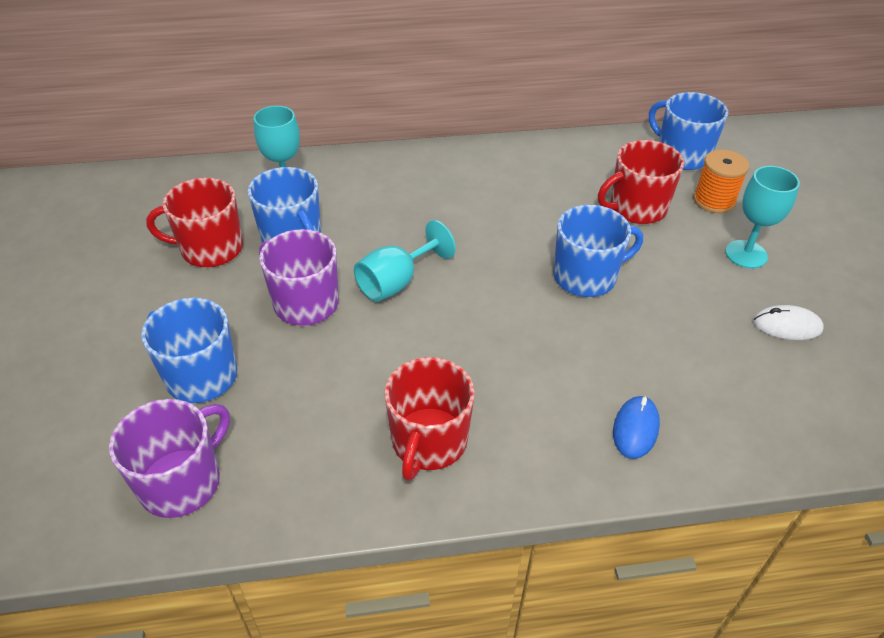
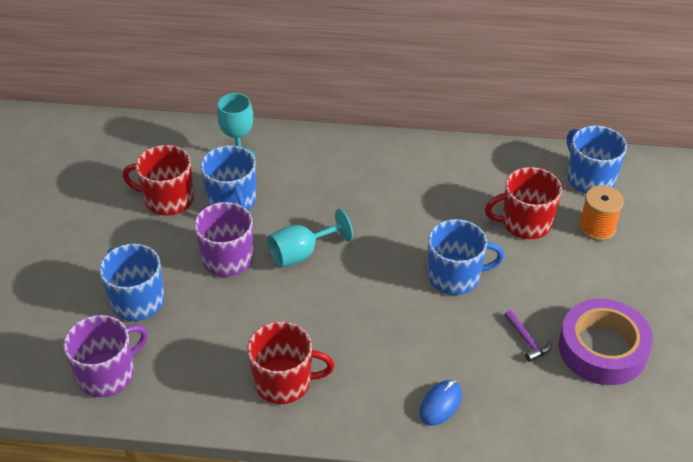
camera: 15 degrees right, 0 degrees up
(428, 442) = (284, 382): red mug -> red mug turned 120 degrees counterclockwise
(699, 332) = (527, 340): none -> purple hammer
(746, 254) = (600, 281): turquoise goblet -> none
(787, 326) = (602, 349): white mouse -> purple tape

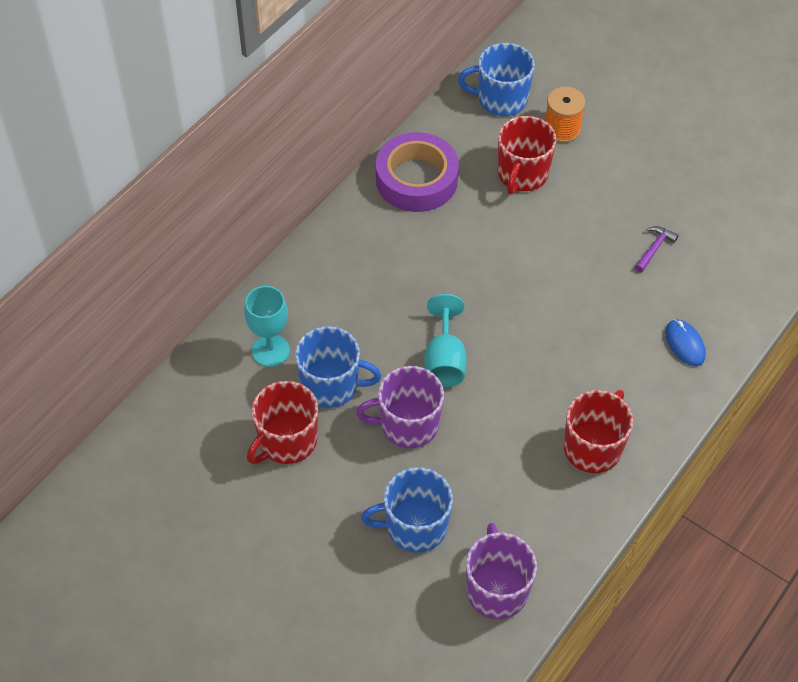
camera: 60 degrees left, 10 degrees up
(455, 276) = (551, 258): blue mug -> none
(527, 340) = (654, 248): purple hammer -> purple hammer turned 60 degrees counterclockwise
(602, 349) = (693, 204): purple tape -> purple tape (416, 179)

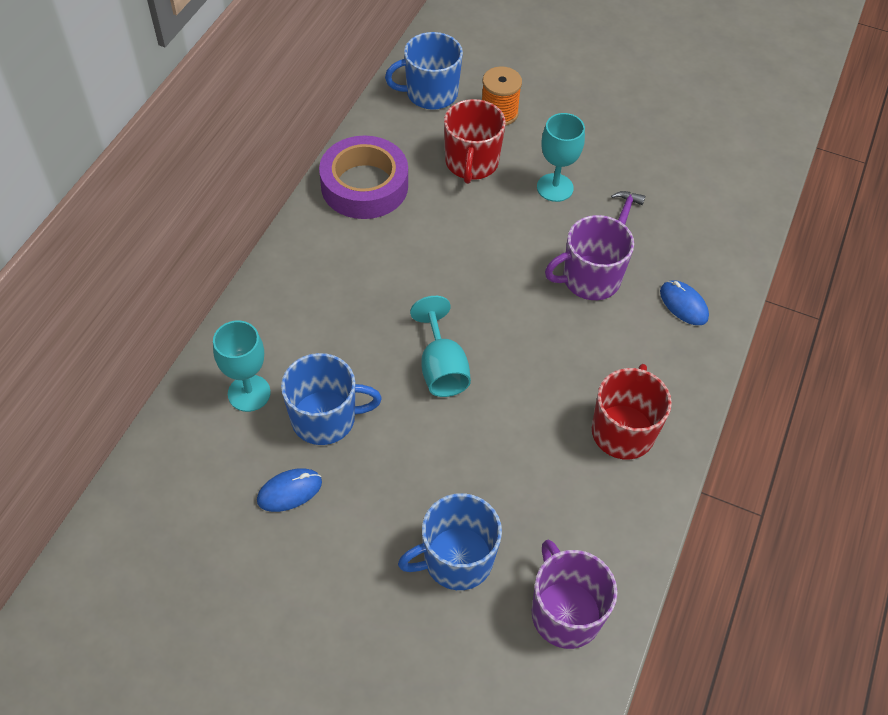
camera: 15 degrees left, 0 degrees up
(286, 441) = (289, 491): red mug -> blue mouse
(408, 424) = (420, 445): purple mug -> purple mug (589, 279)
(595, 211) = (555, 187): none -> turquoise goblet

